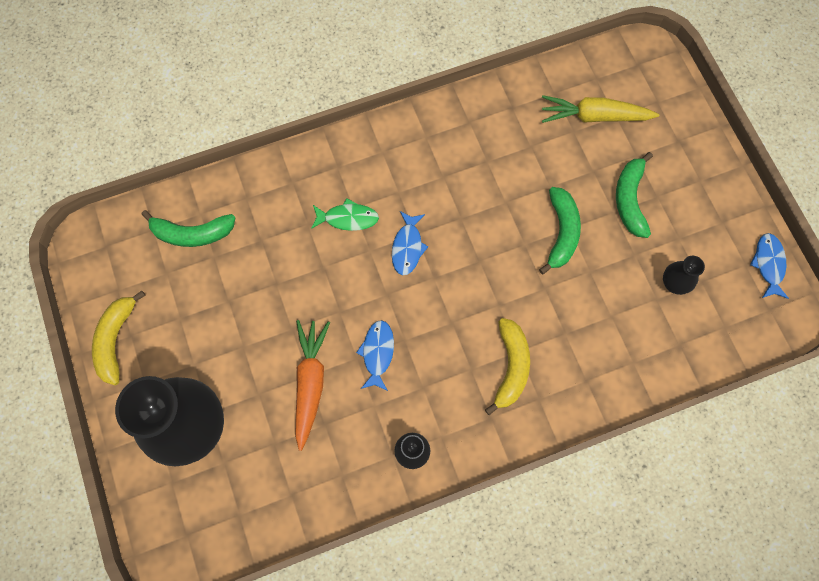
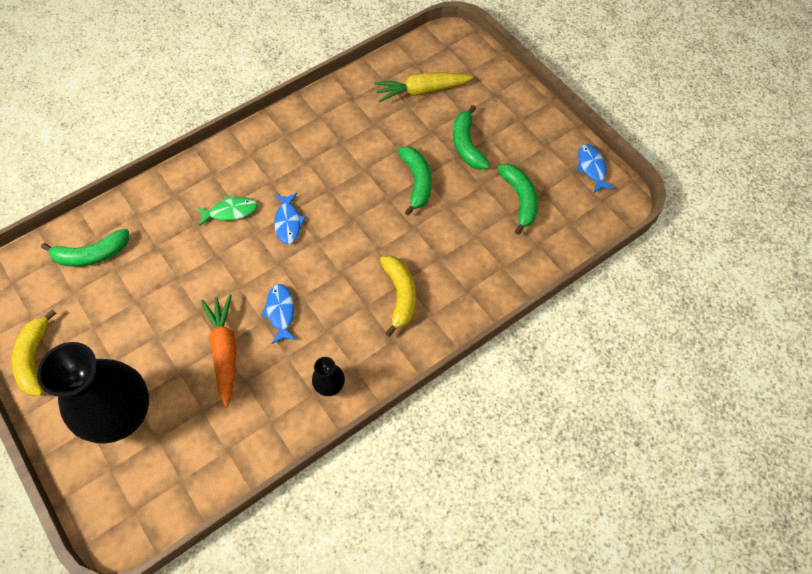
camera: 15 degrees left, 10 degrees down
(673, 283) = (519, 199): black vase -> green banana

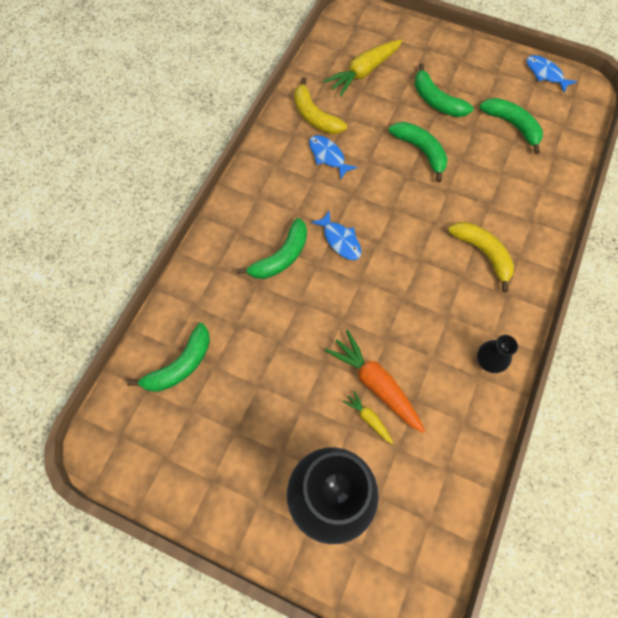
camera: 30 degrees left, 5 degrees up
(35, 359) = (203, 495): yellow banana -> yellow banana (315, 116)
(198, 374) = (368, 418): none -> yellow carrot
(231, 211) = (281, 257): green fish -> green banana
(280, 312) = (396, 322): blue fish -> blue fish (328, 156)

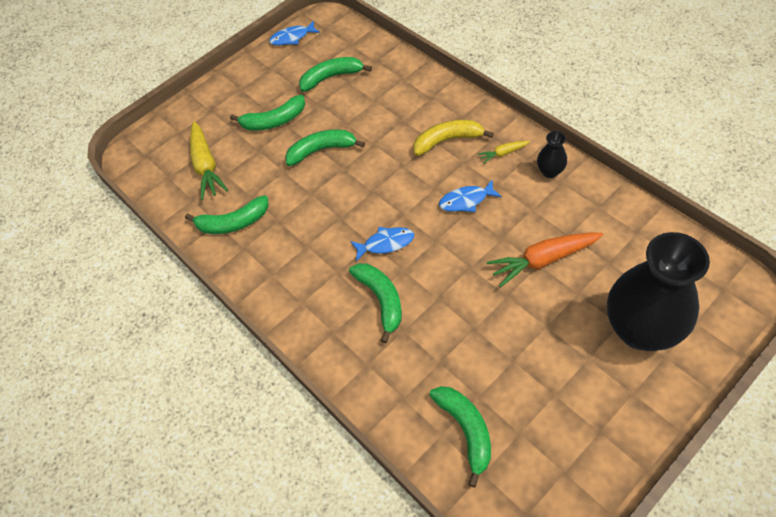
camera: 60 degrees left, 10 degrees down
(315, 116) = (233, 222): yellow banana -> green banana
(328, 156) = (287, 225): blue fish -> blue fish (466, 200)
(368, 418) = (574, 276): yellow carrot -> yellow carrot (502, 153)

